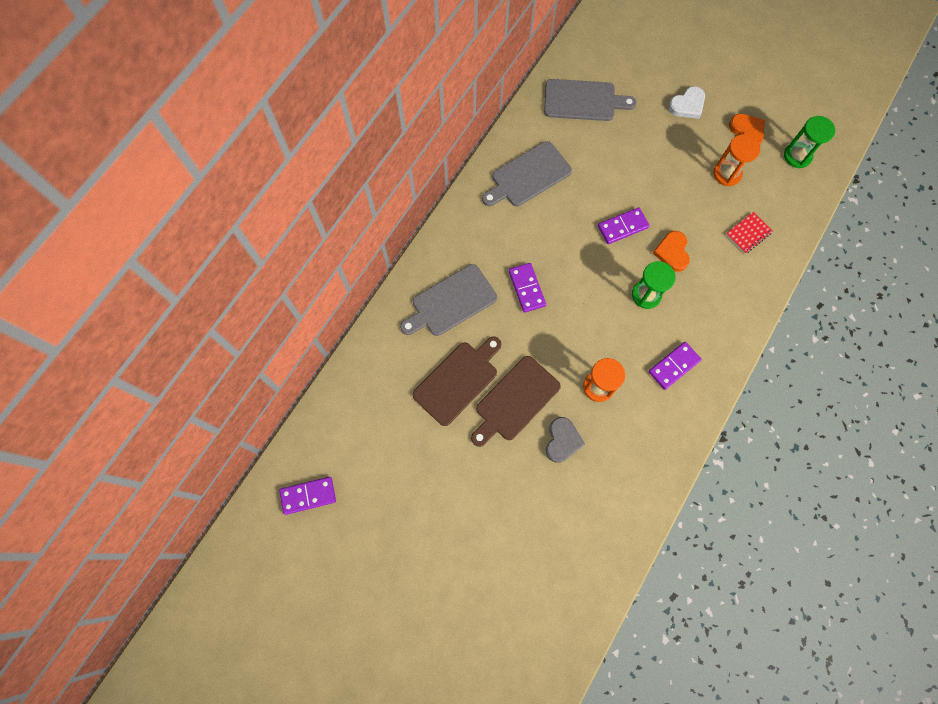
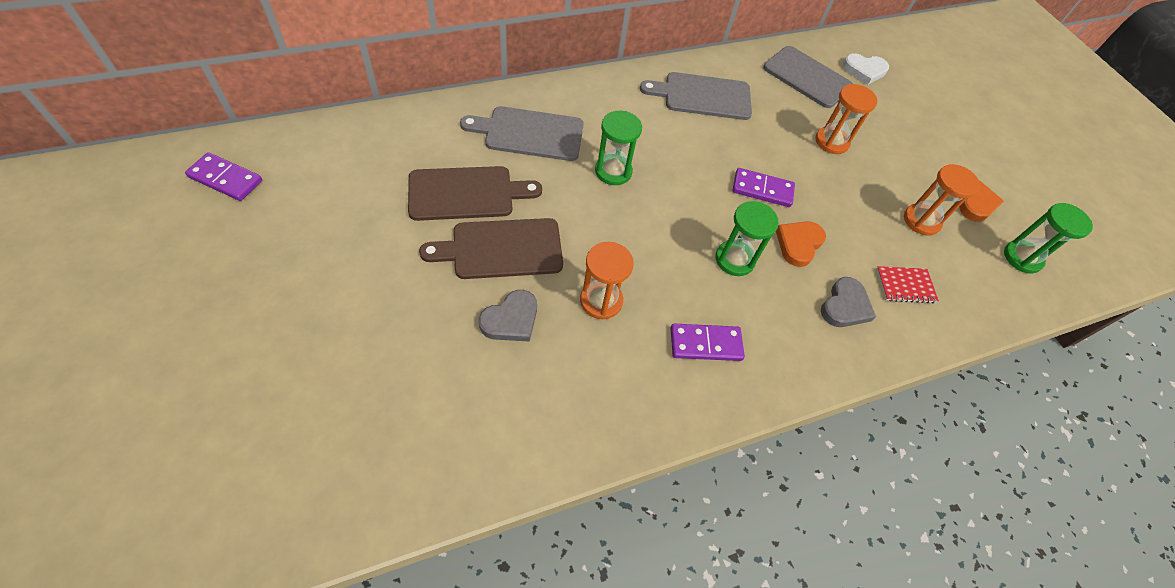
camera: 30 degrees right, 15 degrees down
(526, 288) = (613, 171): purple domino -> green hourglass
(634, 149) = (831, 142): none -> orange hourglass
(687, 105) = (921, 144): white heart -> white heart (864, 70)
(726, 276) = (845, 306): none -> grey heart

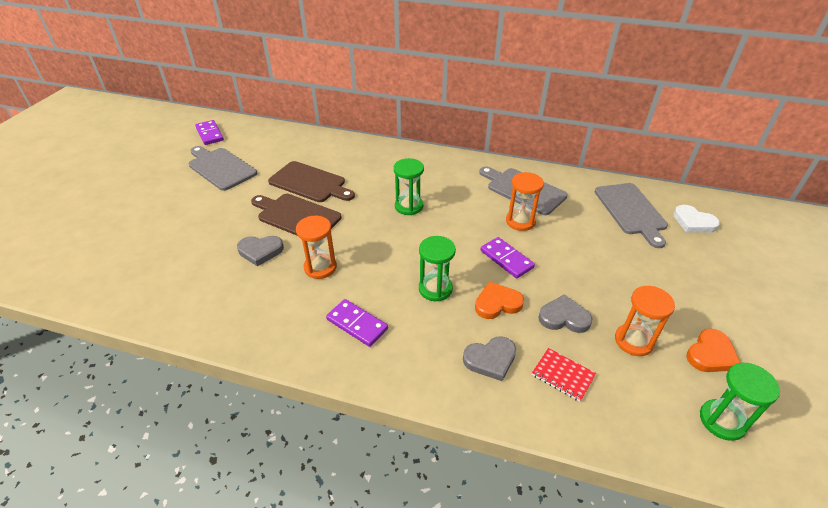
camera: 45 degrees right, 15 degrees down
(529, 133) = (379, 169): grey cutting board -> grey cutting board (220, 168)
(831, 142) = (604, 255): orange hourglass -> orange hourglass (520, 221)
(858, 227) = (564, 317): none -> grey heart

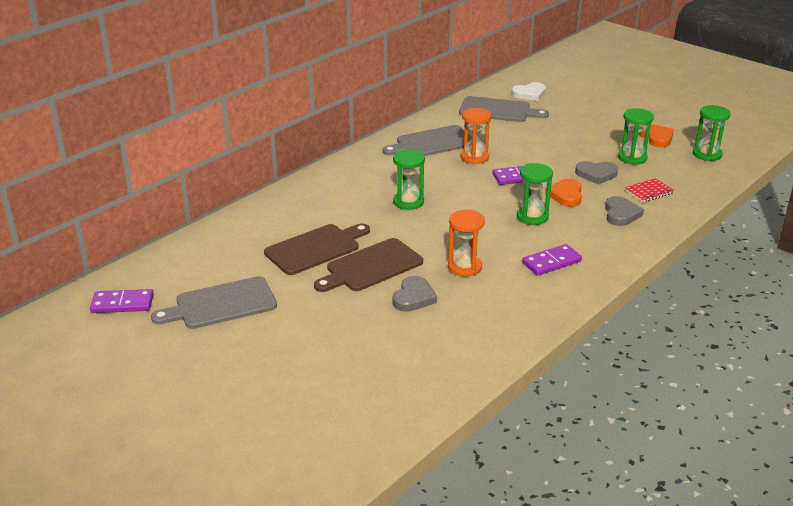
camera: 65 degrees left, 10 degrees down
(564, 317) = (596, 174): grey heart -> grey heart turned 120 degrees counterclockwise
(633, 341) = (632, 158): orange hourglass -> green hourglass

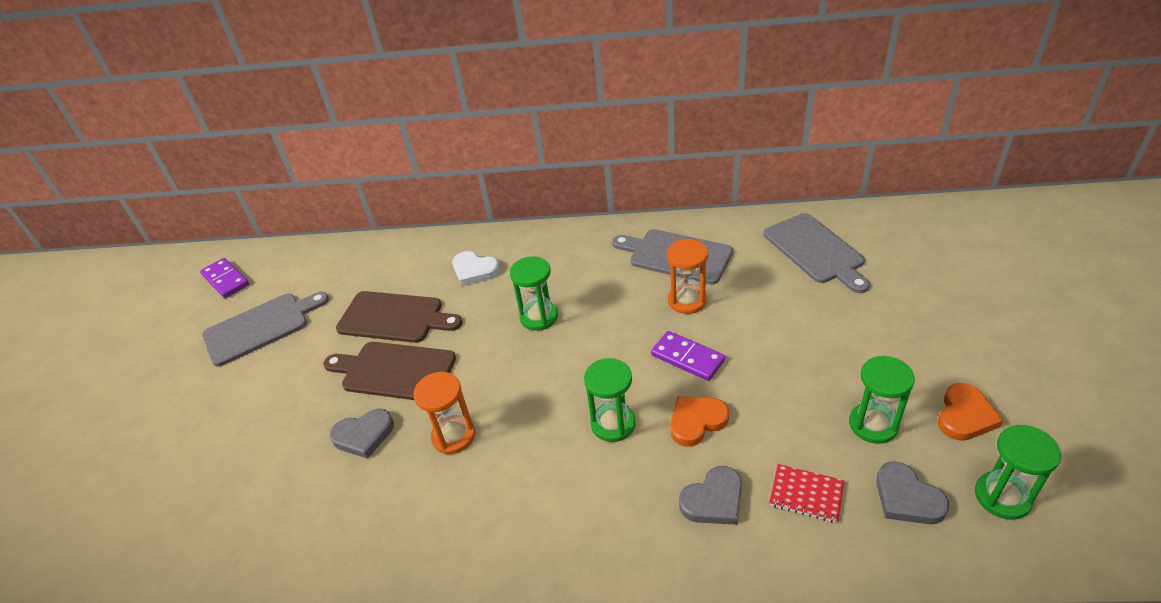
camera: 55 degrees right, 10 degrees up
(221, 304) = (261, 327): grey cutting board -> grey cutting board turned 120 degrees clockwise
(529, 94) = (892, 247): white heart -> white heart (474, 270)
(551, 262) = (530, 502): purple domino -> none
(596, 174) = (782, 417): grey heart -> grey heart (907, 498)

